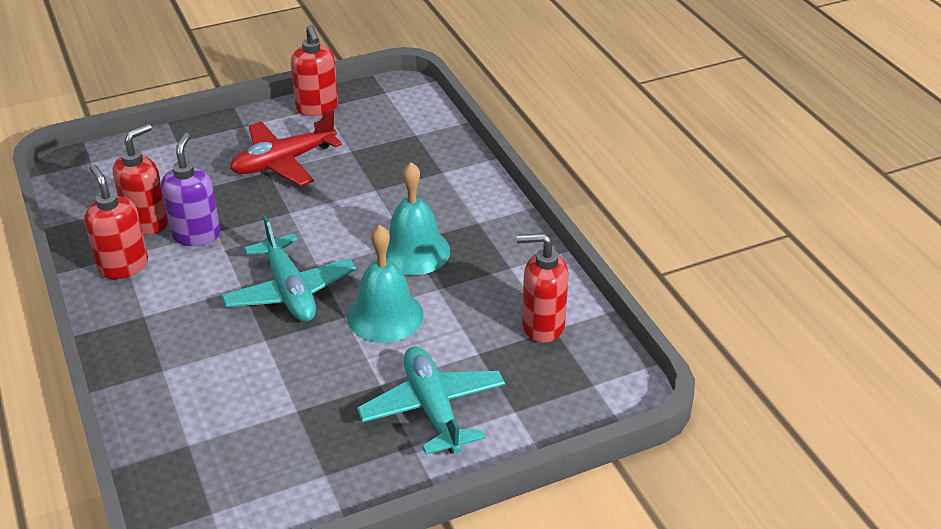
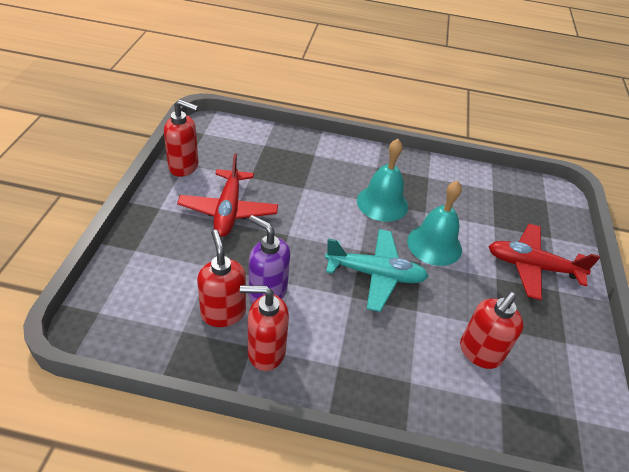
camera: 60 degrees left, 5 degrees up
(433, 409) = (532, 267): turquoise plane -> red plane
(542, 326) = (488, 192): red soap dispenser -> red soap dispenser (479, 353)

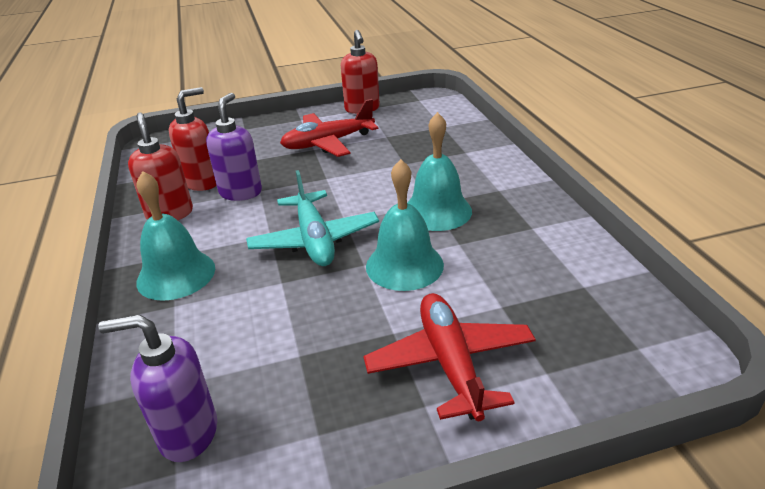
camera: 70 degrees right, 10 degrees down
(370, 370) = (176, 274): none -> turquoise bell
(479, 353) = (244, 347): red soap dispenser -> none
(548, 405) = (188, 433): none -> purple soap dispenser

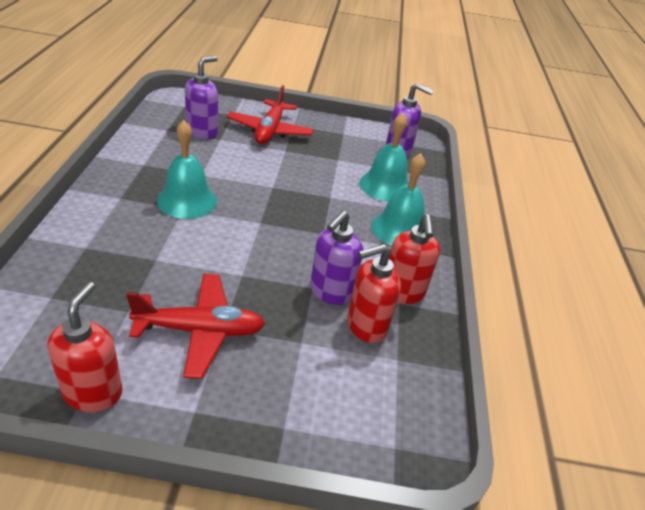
camera: 165 degrees left, 5 degrees up
(314, 240) = (293, 216): turquoise plane -> none
(404, 265) = (248, 176): turquoise bell -> turquoise bell (385, 186)
(538, 305) = (202, 132): none -> purple soap dispenser

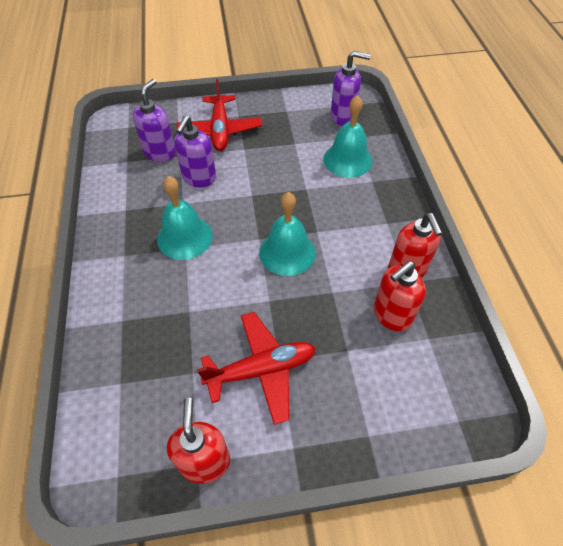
camera: 10 degrees left, 15 degrees up
(330, 292) = (349, 291): purple soap dispenser -> purple soap dispenser (199, 178)
(399, 229) = (378, 204): turquoise bell -> turquoise bell (287, 252)

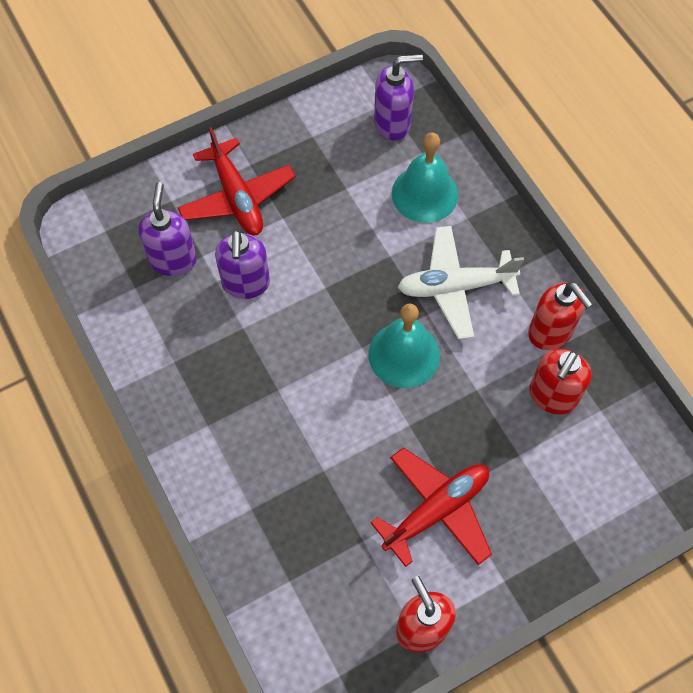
camera: 20 degrees left, 10 degrees up
(184, 237) = (270, 375): turquoise bell -> none
(345, 220) = (455, 287): none -> white plane

